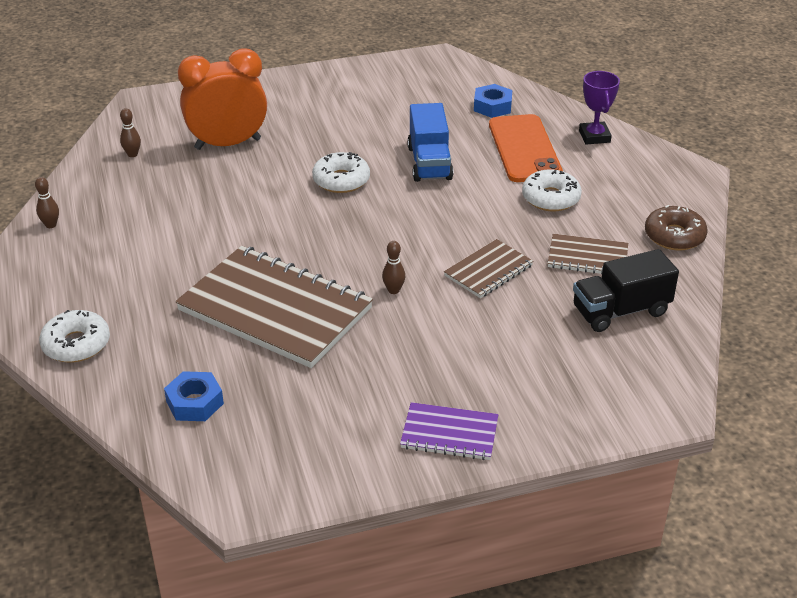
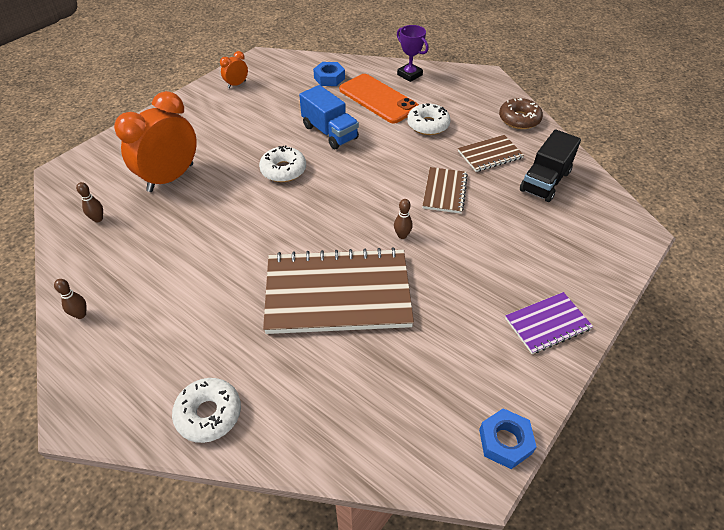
camera: 35 degrees left, 10 degrees up
(195, 402) = (357, 408): blue nut -> blue nut (505, 441)
(383, 77) = (237, 84): none -> orange clock

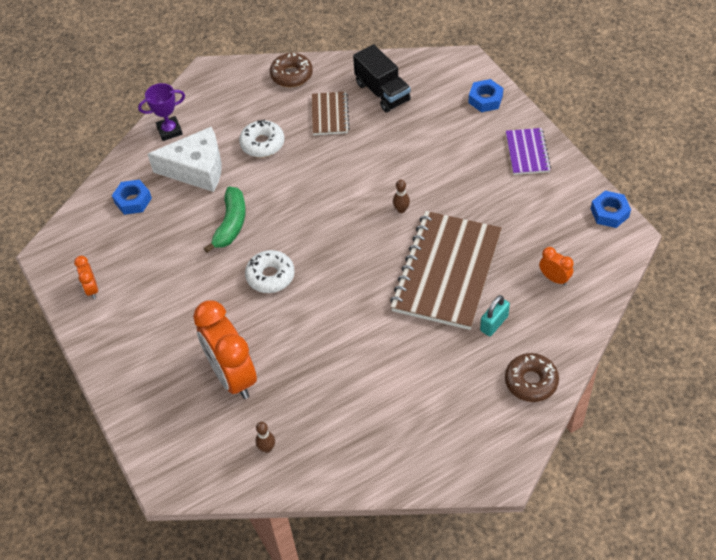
camera: 65 degrees left, 5 degrees up
(81, 314) = (393, 468): brown bowling pin -> none
(209, 414) = (531, 381): white donut -> brown donut
(282, 355) = (494, 323): none -> turquoise padlock
(330, 132) = (231, 224): blue truck -> green banana
(369, 401) = (554, 278): none -> orange clock
(378, 99) = (197, 169): orange phone -> white cheese
(444, 191) = (361, 163): brown notebook -> none
(599, 264) = (485, 99): none -> blue nut

